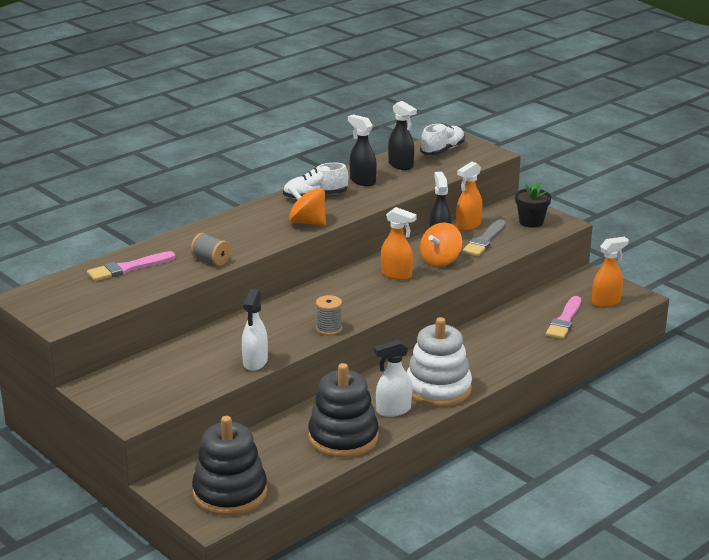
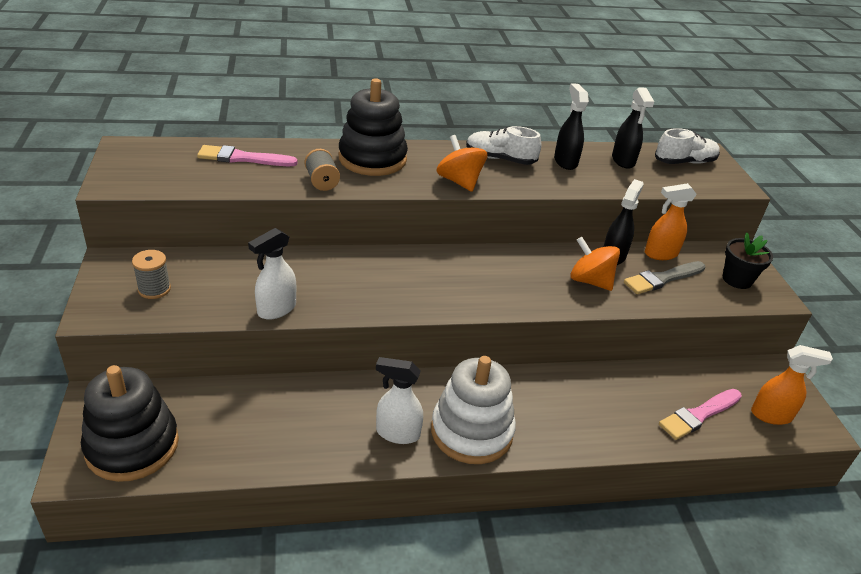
camera: 30 degrees right, 10 degrees up
(329, 329) = (390, 306): grey spool -> grey spool (154, 289)
(343, 438) = (311, 440): black stacking toy -> black stacking toy (372, 159)
(396, 275) = (527, 276): orange spray bottle -> none
(440, 261) = (590, 281): orange spinning top -> orange spinning top turned 60 degrees clockwise

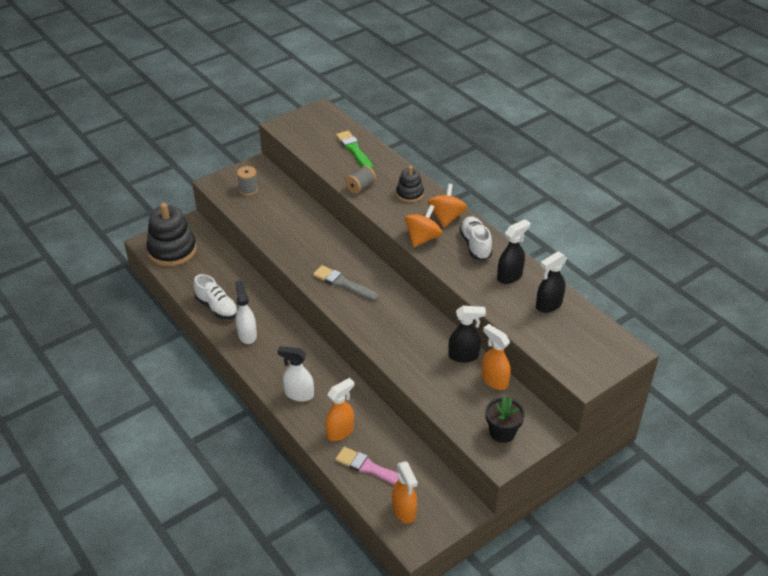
camera: 65 degrees right, 5 degrees up
(243, 158) = (354, 150): pink brush -> green brush
(276, 309) = (269, 236): white spray bottle -> white spray bottle (299, 394)
(372, 159) = (409, 194): black stacking toy -> black stacking toy, size x0.54
(471, 431) = (271, 364): white stacking toy -> none
(590, 281) = (419, 352): orange spinning top -> orange spinning top (446, 217)
(628, 416) = (340, 432): none -> orange spray bottle
(662, 279) = (460, 389): grey brush -> grey brush (343, 283)
(684, 162) = (589, 340): white shoe -> white shoe (217, 307)

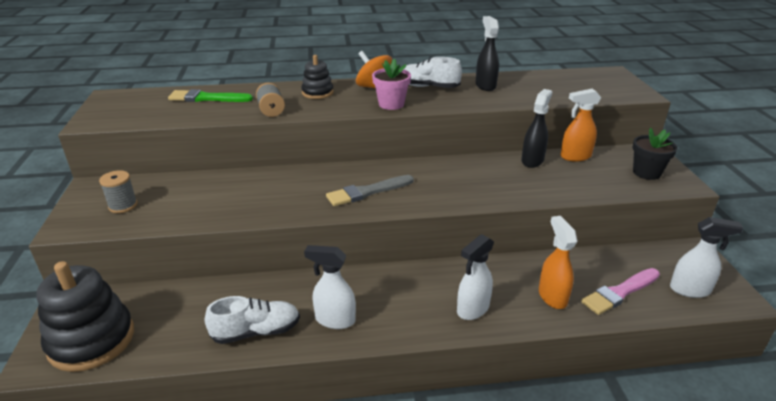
camera: 60 degrees left, 10 degrees down
(404, 511) = (690, 290): orange spray bottle -> white spray bottle
(422, 238) = (391, 104): orange spinning top -> pink flower pot
(548, 305) = (536, 82): black spray bottle -> none

